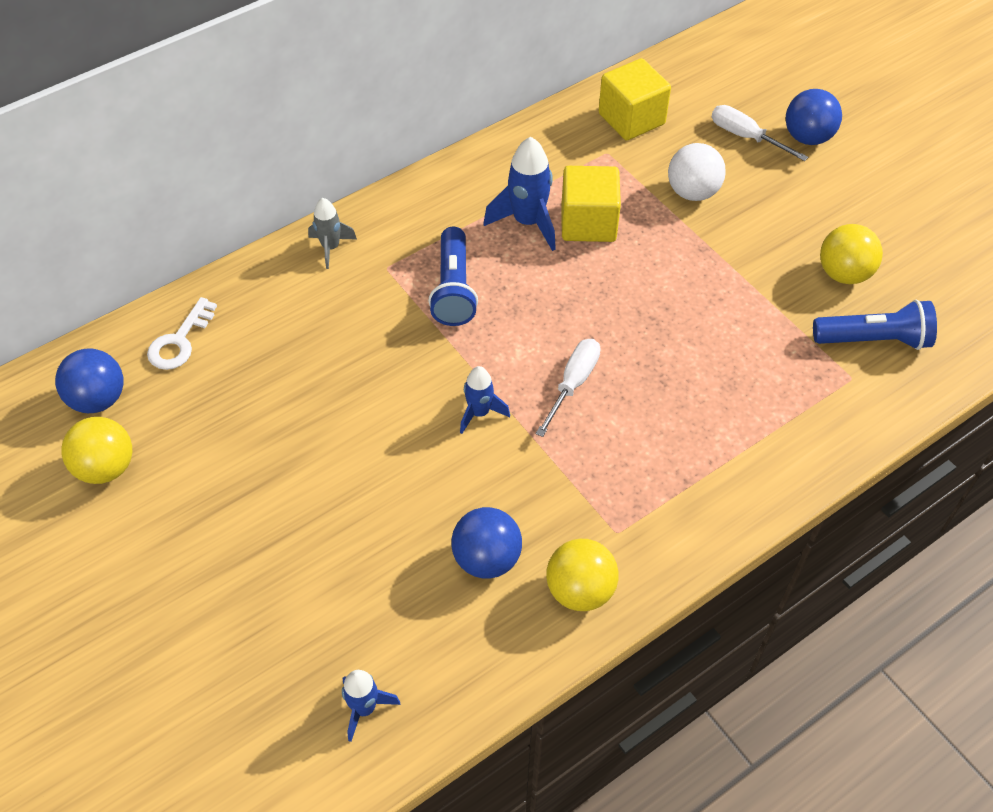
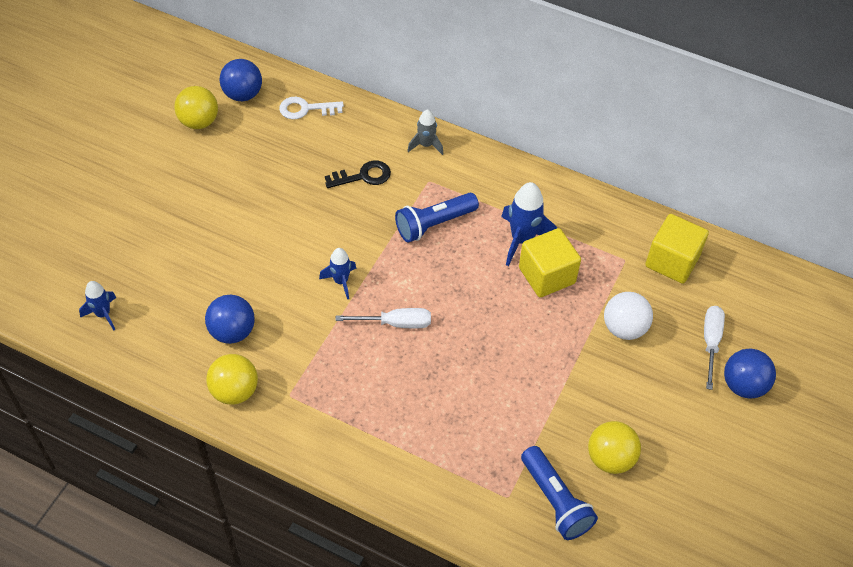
camera: 60 degrees right, 0 degrees up
(334, 326) = (363, 176): none -> black key

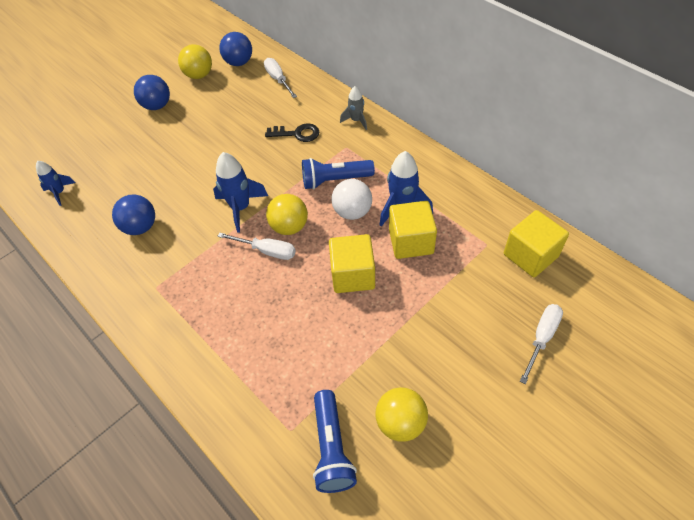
camera: 25 degrees right, 0 degrees up
(235, 391) = (117, 273): yellow ball -> yellow ball (289, 227)
(305, 109) = (278, 79): white key -> white screwdriver
(341, 281) = (240, 208): blue rocket -> blue rocket, size x1.64
(501, 326) = (353, 275): none -> yellow cube
(624, 328) = (462, 304): white ball -> white ball (352, 212)
(743, 385) = (561, 388): blue ball -> blue ball (157, 106)

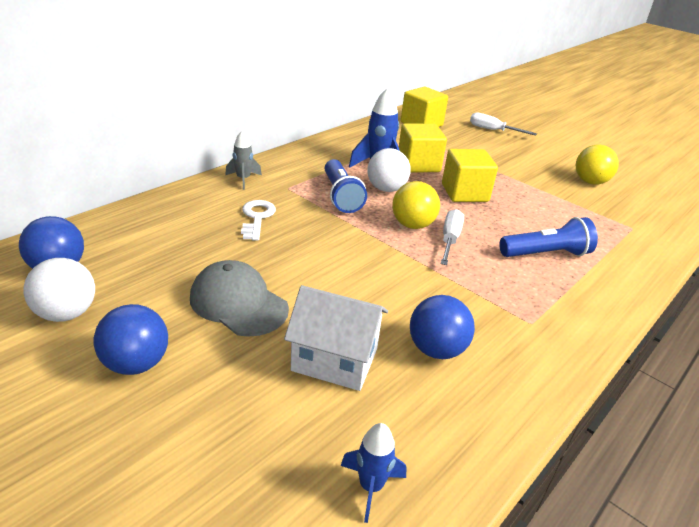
camera: 100 degrees left, 20 degrees down
(143, 179) = (335, 359): none -> white house
(199, 75) = (66, 313): yellow ball -> white ball
(199, 135) = (238, 303): none -> grey cap
(240, 208) = (388, 259): blue rocket -> none
(278, 79) = (130, 231): white screwdriver -> none
(297, 134) = (257, 217): black key -> white key
(332, 448) = (632, 210): blue flashlight -> blue flashlight (546, 254)

